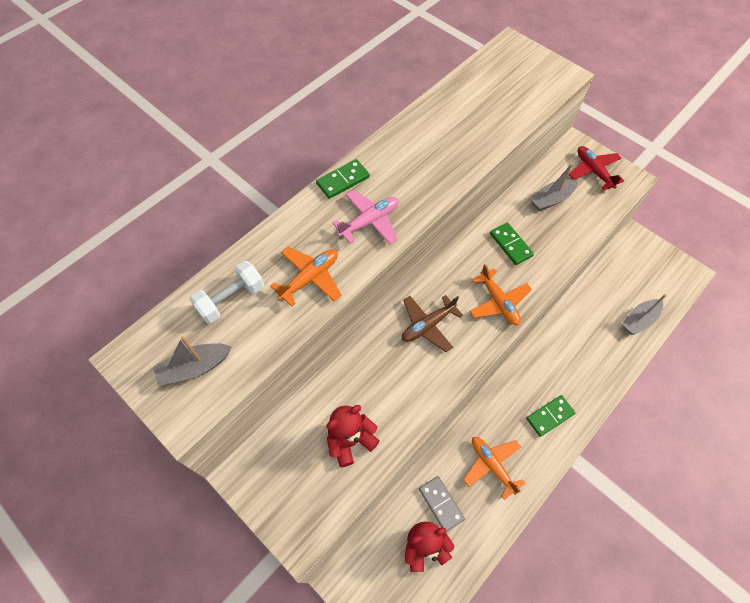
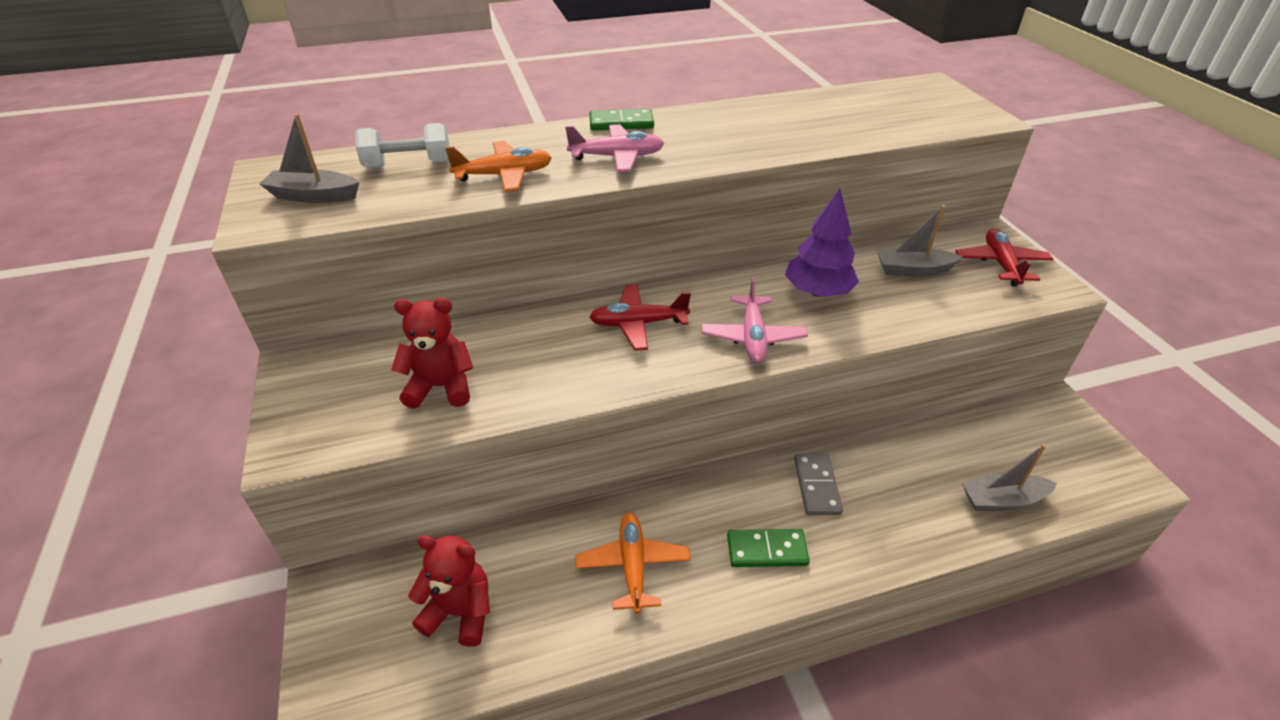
camera: 30 degrees right, 20 degrees down
(428, 325) = (638, 324): brown plane -> red plane
(441, 504) = (525, 573): grey domino -> grey domino (816, 486)
(498, 302) = (752, 337): orange plane -> pink plane
(510, 245) = (817, 292): green domino -> purple tree

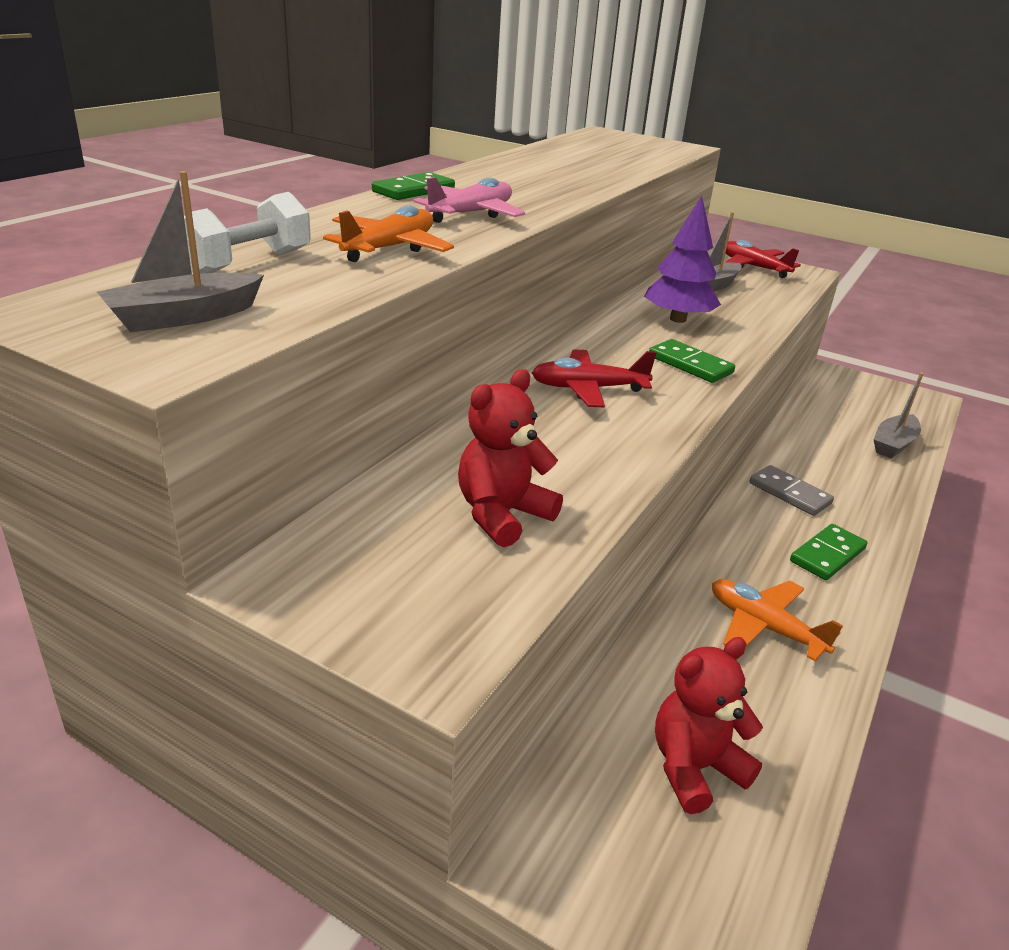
camera: 45 degrees left, 10 degrees down
(638, 324) = (588, 389): red plane -> red plane turned 45 degrees clockwise
(752, 337) = (690, 364): pink plane -> green domino

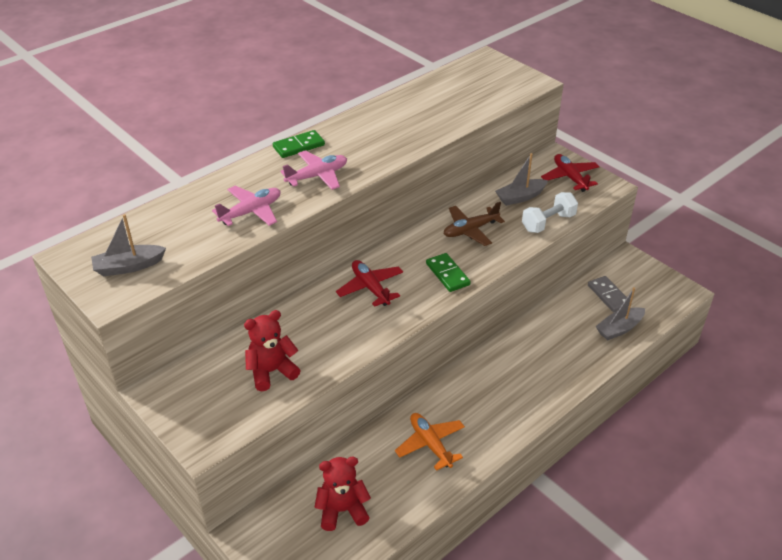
camera: 20 degrees right, 10 degrees up
(247, 263) = (173, 222): white dumbbell -> white dumbbell (548, 222)
(389, 248) = (251, 212): orange plane -> pink plane
(588, 389) = (370, 288): red plane -> red plane turned 45 degrees clockwise
(677, 319) = (470, 230): purple tree -> brown plane
(790, 493) = (513, 358): grey domino -> grey domino (608, 295)
(827, 555) = (503, 406): green domino -> none

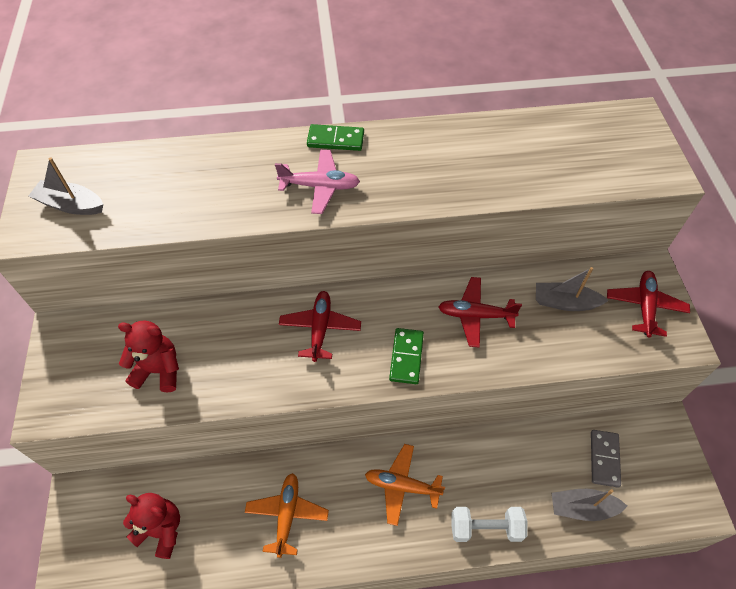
camera: 35 degrees right, 15 degrees up
(251, 212) = (222, 198): pink plane -> none
(470, 230) = (475, 315): brown plane -> red plane
(495, 381) = (402, 486): none -> orange plane
(548, 222) = (568, 353): white dumbbell -> white dumbbell (486, 528)

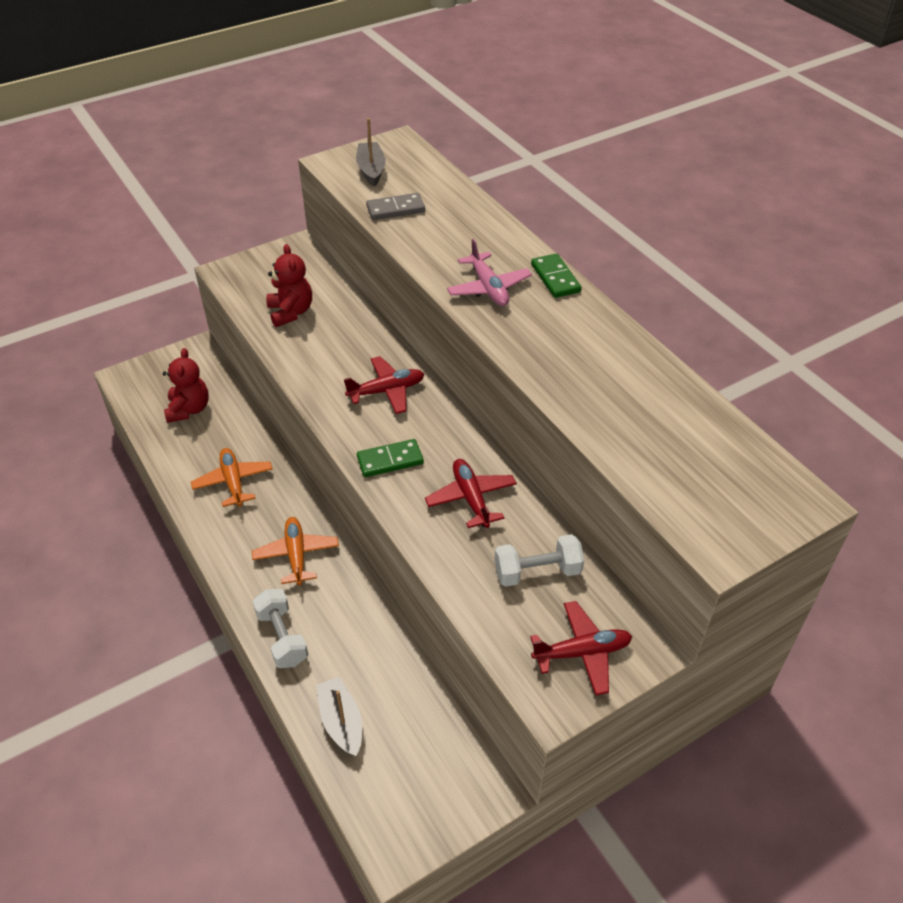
camera: 65 degrees right, 10 degrees down
(287, 515) = (233, 482): orange plane -> orange plane turned 90 degrees counterclockwise
(565, 302) = (537, 572): grey boat -> white dumbbell
(604, 459) = (411, 731): grey domino -> grey domino (395, 209)

